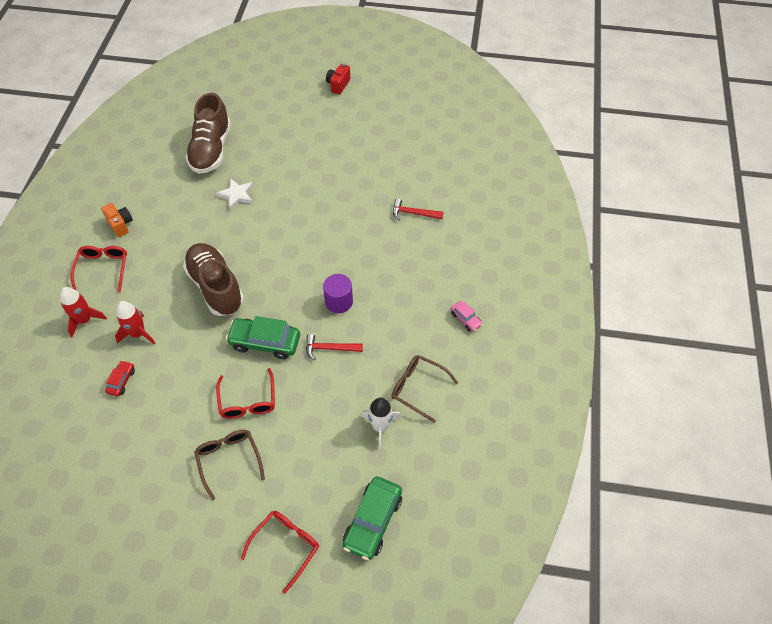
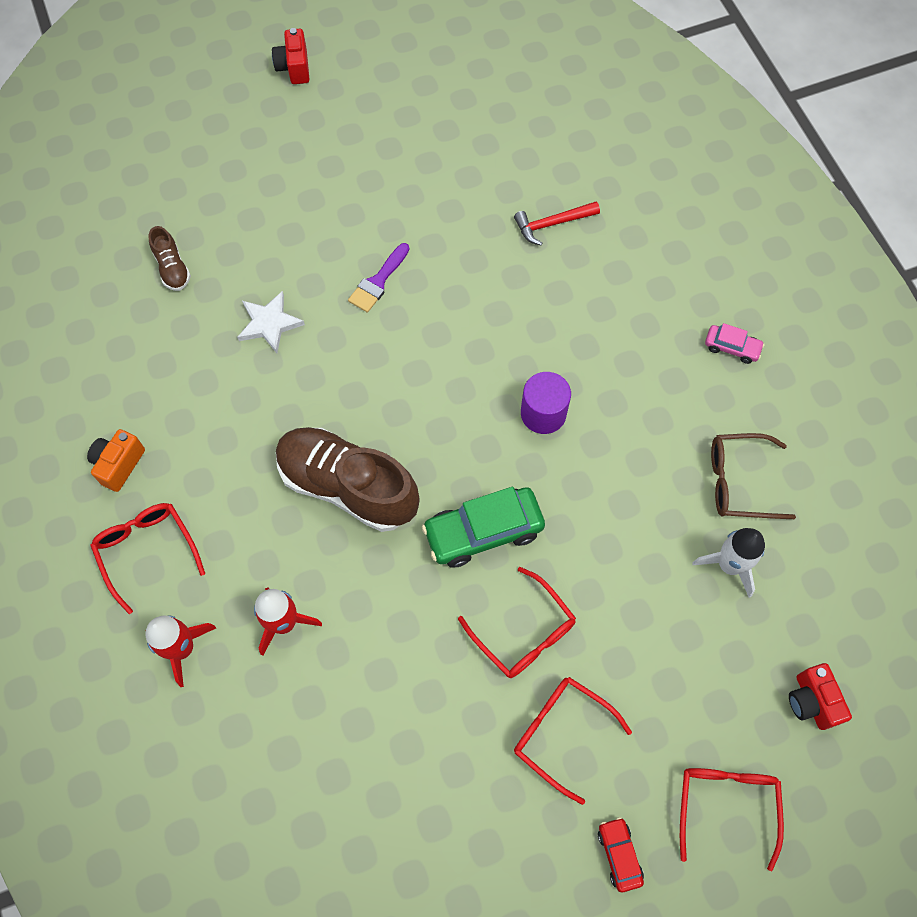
camera: 30 degrees left, 10 degrees up
(120, 224) = (119, 465): orange camera -> orange camera turned 90 degrees counterclockwise
(121, 381) = (315, 709): red car -> red car (619, 855)
(211, 150) = (172, 268): brown shoe -> brown shoe, size x0.45
(229, 460) = (561, 733): brown glasses -> red glasses
(303, 200) = (378, 281): none -> purple brush
(330, 348) = (581, 490): red hammer -> none
(373, 521) = (811, 701): green car -> red camera

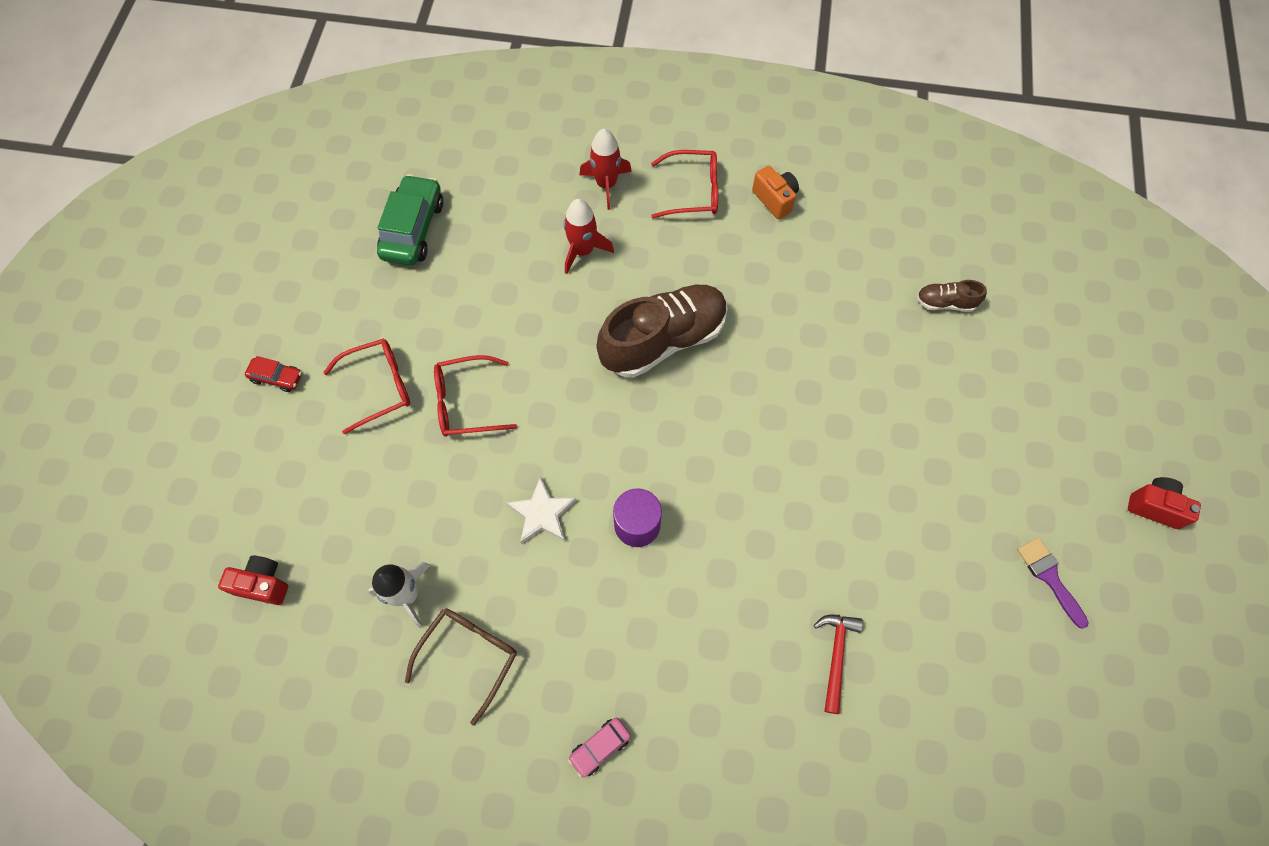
camera: 120 degrees right, 0 degrees up
(269, 323) = (849, 351): white star -> white star (542, 513)
(378, 281) = (849, 457): purple brush -> purple brush (1049, 577)
(483, 531) = (563, 418): green car -> green car (413, 229)
(726, 805) = (248, 468): red glasses -> none

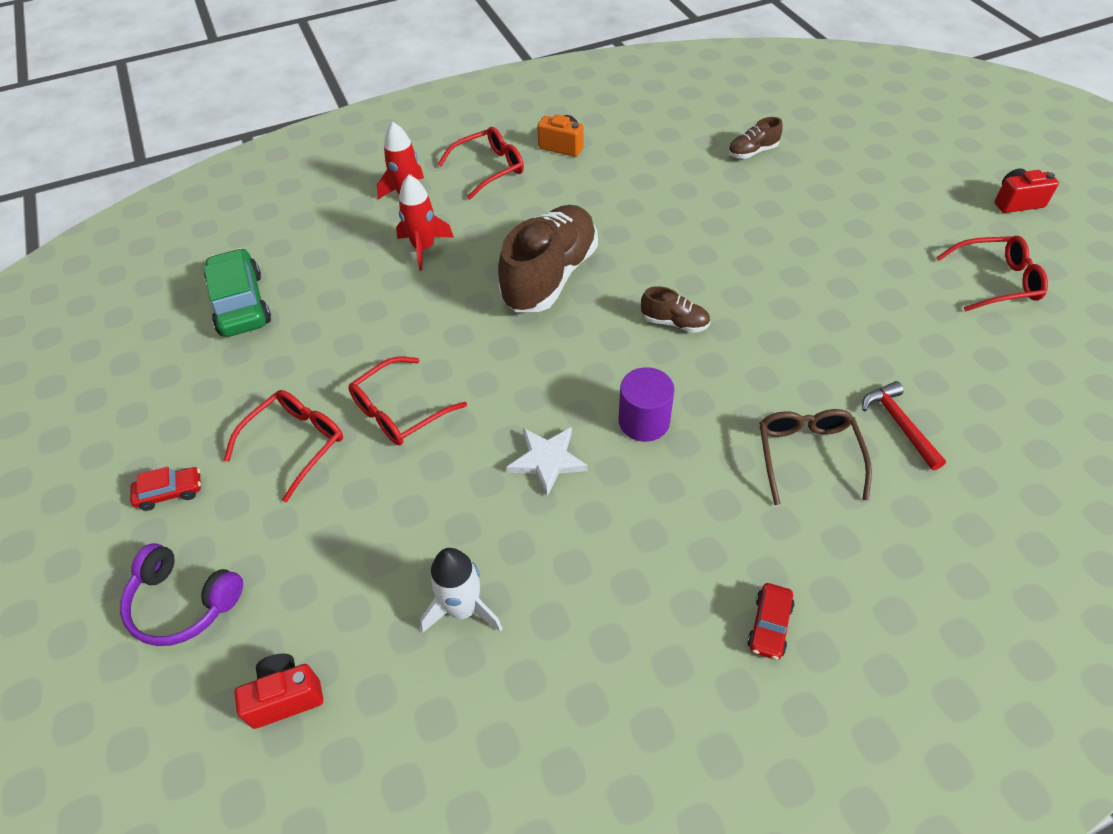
camera: 30 degrees left, 15 degrees down
(240, 473) = (183, 603): none -> purple headphones
(469, 656) = (573, 626): brown glasses -> brown glasses (807, 456)
(600, 747) = (769, 625): pink car -> red car
(730, 447) = (674, 322): none -> brown shoe
(1049, 577) = (996, 281): purple brush -> red glasses

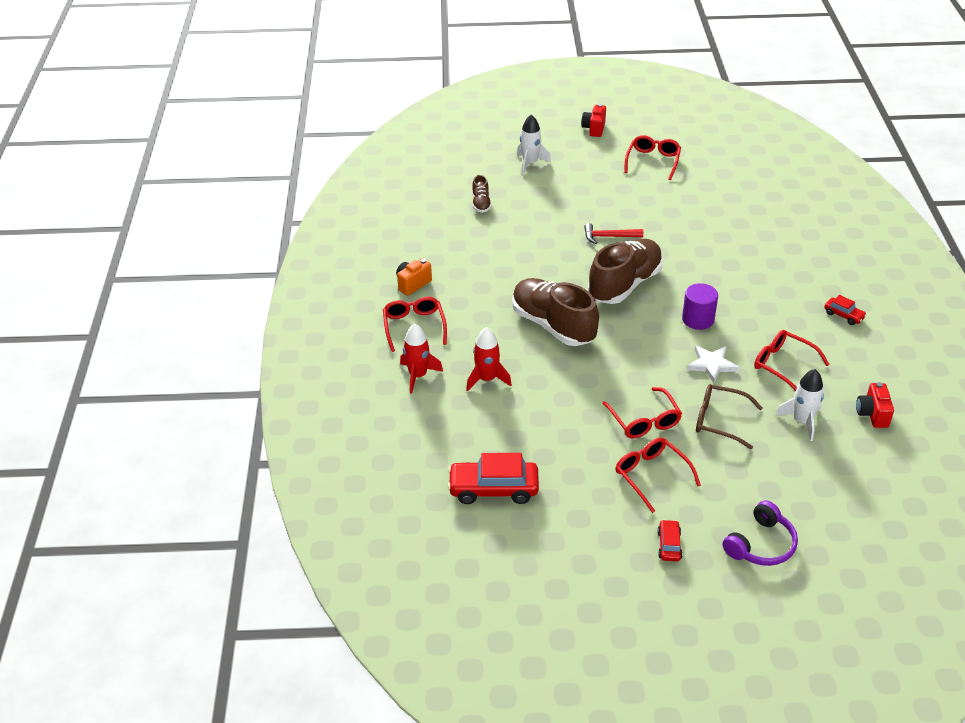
camera: 70 degrees left, 10 degrees down
(241, 304) = (493, 489): green car -> red car
(286, 697) = (837, 503): red camera -> red camera (872, 414)
(589, 556) = (783, 365): none -> red glasses
(674, 322) = (624, 284): brown shoe -> brown shoe, size x2.22
(807, 456) = (746, 268): brown glasses -> brown glasses (720, 421)
(875, 167) = (530, 163): none -> white rocket
(899, 424) = (738, 231): red hammer -> red hammer (609, 237)

